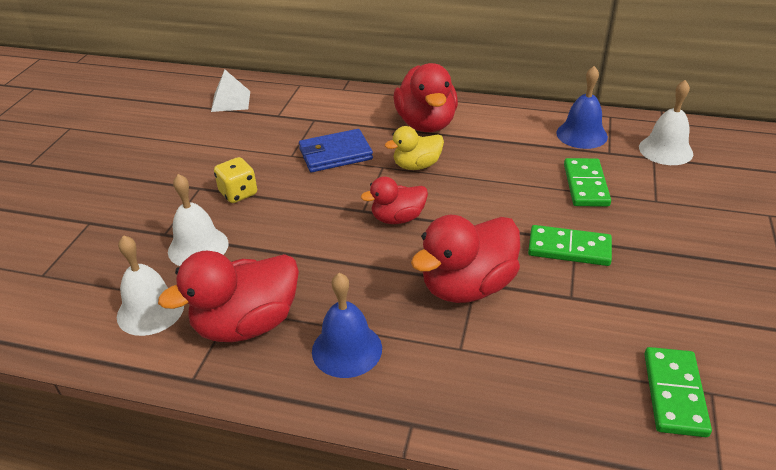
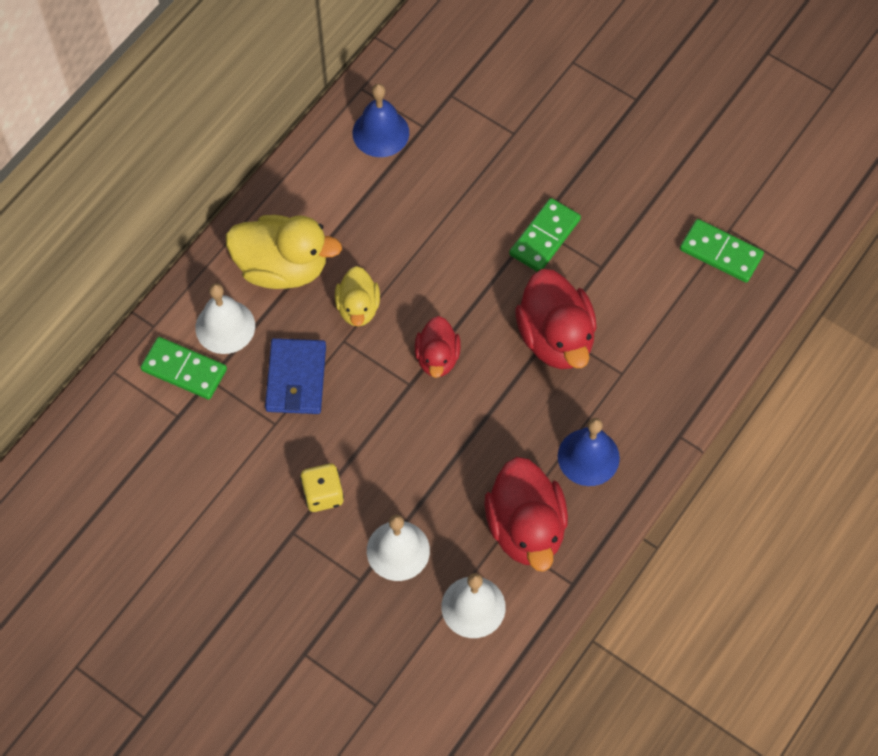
camera: 70 degrees left, 25 degrees up
(231, 101) = (112, 462): white pyramid -> none
(426, 124) = (282, 267): red duck -> yellow duck
(586, 185) = (464, 175): green domino -> green domino (184, 370)
(665, 150) = (444, 77): white bell -> white bell (225, 326)

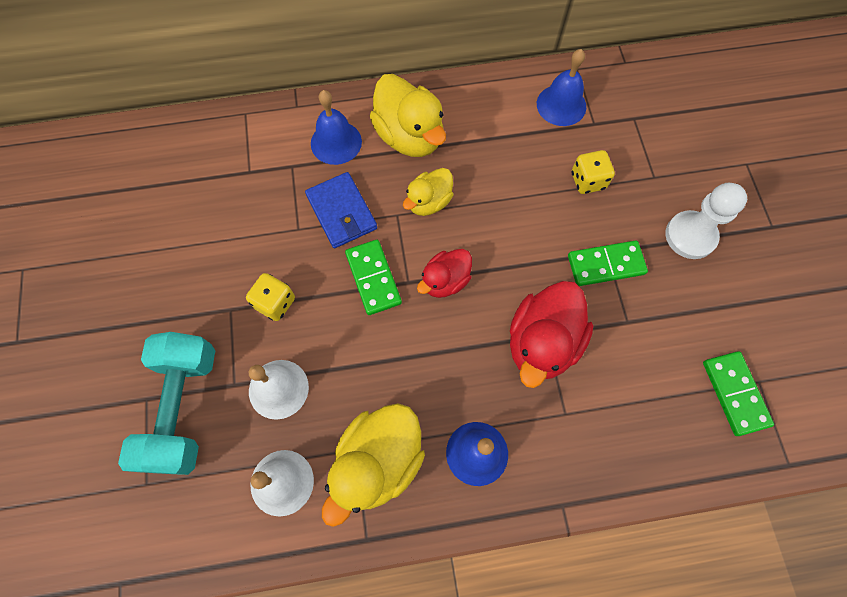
camera: 45 degrees right, 5 degrees up
(184, 370) = (284, 147): green domino -> green domino (373, 278)
(225, 326) = (336, 142): white bell -> blue bell
(296, 379) = (341, 212): blue wallet -> blue wallet turned 75 degrees counterclockwise
(341, 631) = (183, 408): none -> turquoise dumbbell
(466, 181) = (588, 181): none -> yellow dice
(526, 528) = (378, 461): red duck -> yellow duck
(584, 159) = (690, 236): none -> white pawn

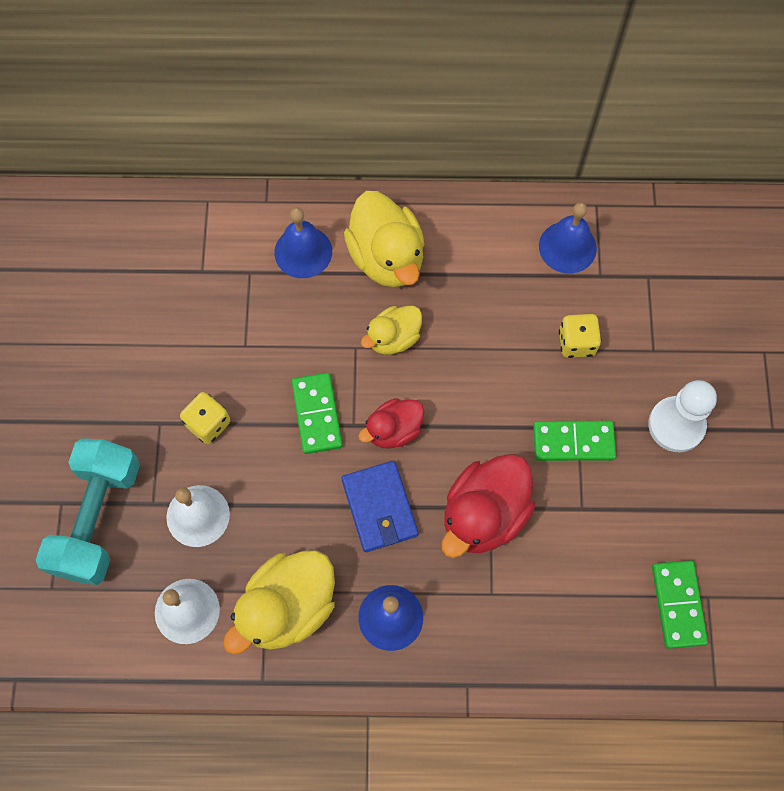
camera: 10 degrees right, 0 degrees up
(341, 212) = (295, 334): blue wallet -> blue wallet (379, 507)

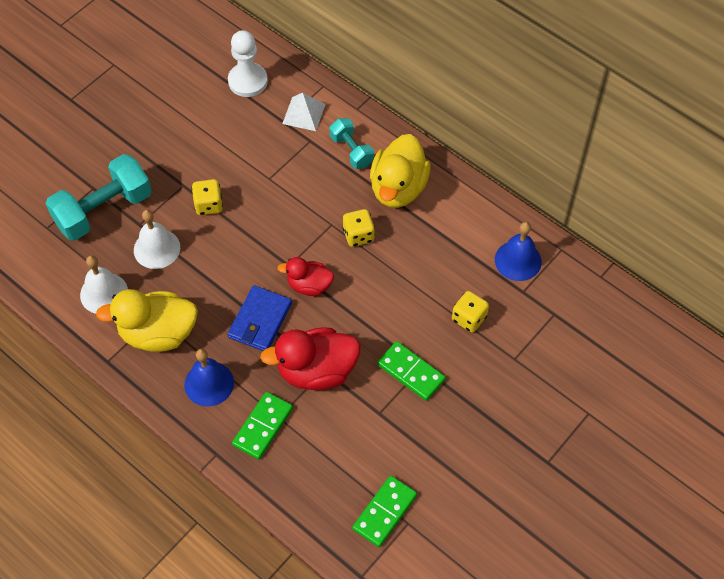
camera: 40 degrees right, 10 degrees down
(215, 247) = (304, 113): none -> white pyramid
(303, 252) = (351, 151): blue bell -> turquoise dumbbell
(317, 414) = (273, 244): green domino -> green domino (263, 427)
(393, 338) = (358, 235): yellow duck -> yellow dice
(676, 425) = (486, 411): white pawn -> white pawn (248, 81)

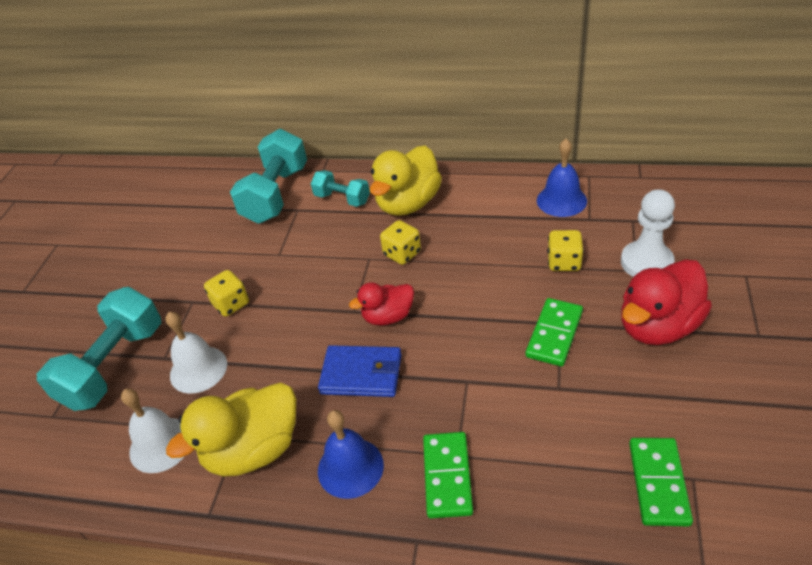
camera: 25 degrees left, 15 degrees down
(248, 81) = (204, 197): white pawn -> white pawn (646, 262)
(260, 321) = (361, 374): blue wallet -> blue wallet turned 75 degrees counterclockwise
(304, 113) = (276, 194): white pyramid -> turquoise dumbbell
(316, 371) = (460, 386): red duck -> red duck (658, 326)
(398, 188) = (408, 203): yellow duck -> yellow duck turned 45 degrees clockwise
(411, 372) = (554, 334): green domino -> green domino turned 75 degrees counterclockwise

